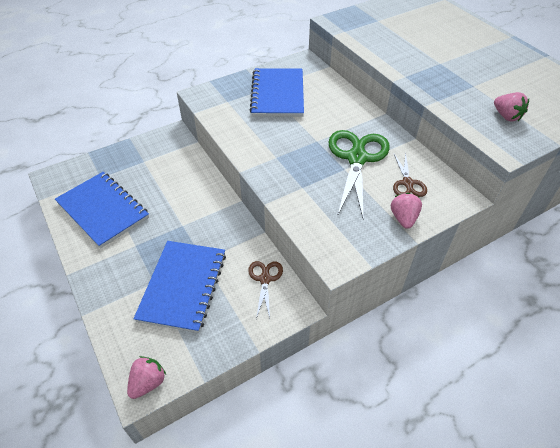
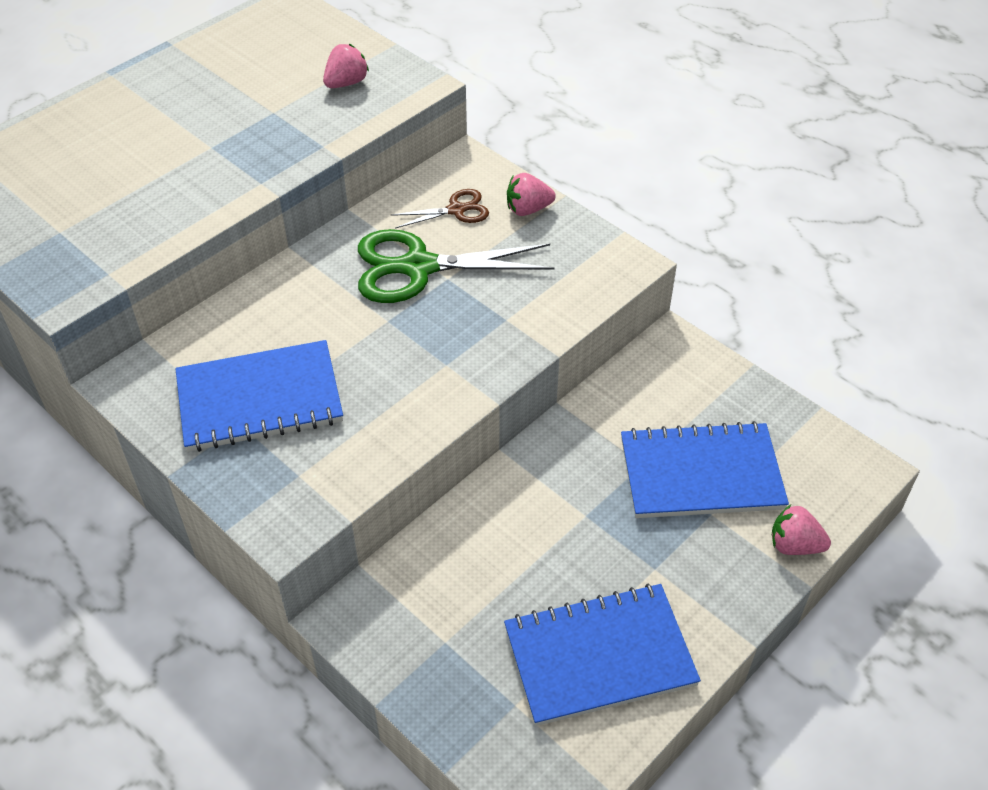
camera: 105 degrees left, 0 degrees up
(103, 210) = (599, 656): blue notebook -> blue notebook turned 45 degrees clockwise
(148, 382) = (856, 463): pink strawberry -> pink strawberry (794, 545)
(265, 279) = (644, 381): brown scissors -> none

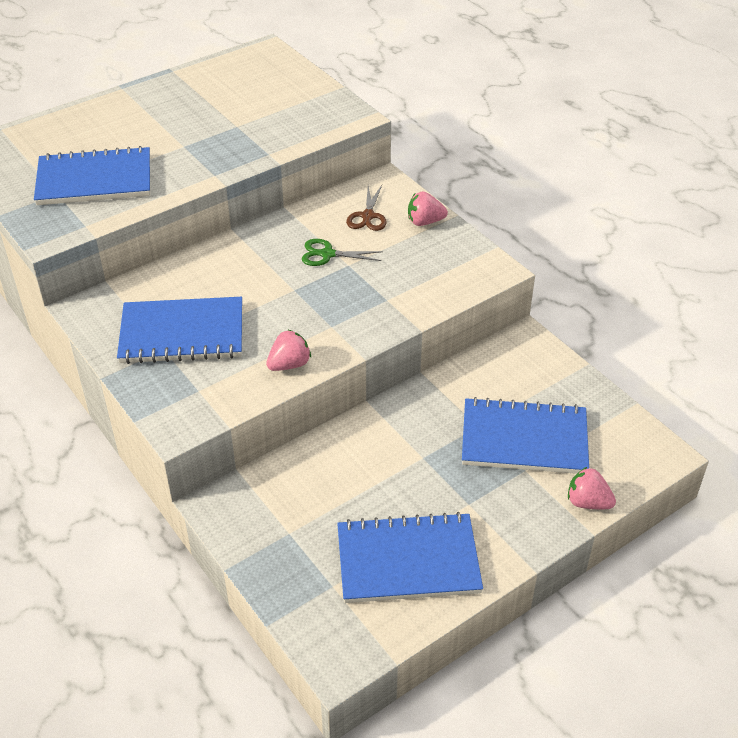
camera: 10 degrees right, 5 degrees down
(105, 207) = (95, 180): none -> blue notebook
(346, 83) = (298, 111): pink strawberry -> pink strawberry (289, 364)
(418, 267) = (327, 254): green scissors -> green scissors, size x0.51
(456, 210) = (368, 216): brown scissors -> brown scissors turned 105 degrees clockwise

